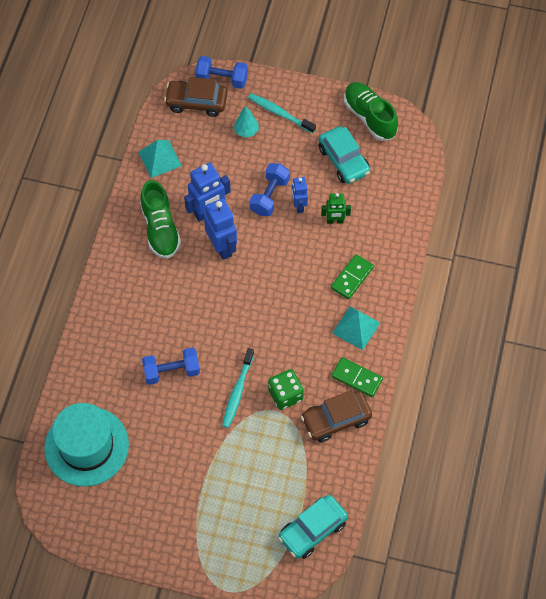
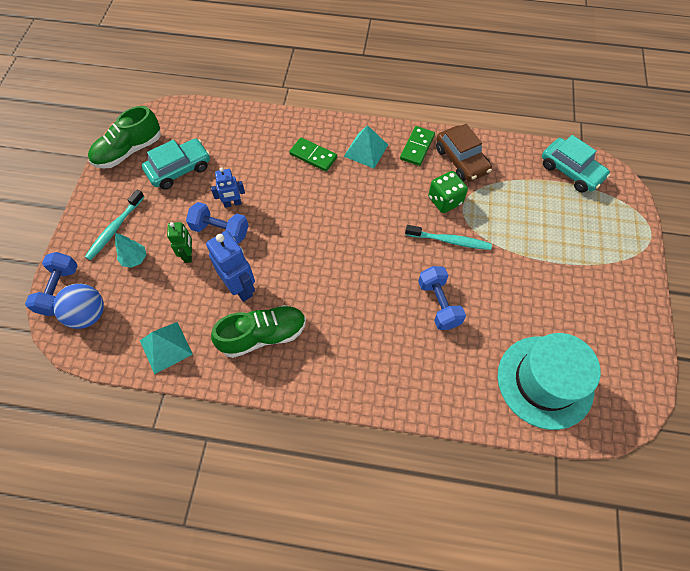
camera: 95 degrees left, 0 degrees up
(196, 102) = (88, 314): brown car -> blue ball
(222, 247) = (284, 270): blue robot -> none
(335, 221) = (250, 172): green robot -> green robot (188, 255)

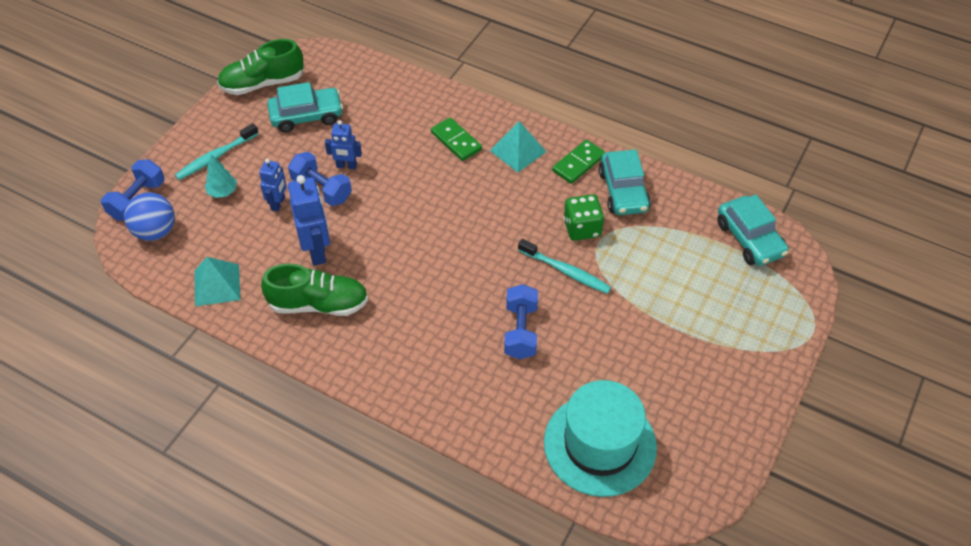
camera: 20 degrees right, 10 degrees down
(188, 255) = (278, 203): green robot -> blue robot
(461, 160) = (623, 191): brown car -> turquoise car

